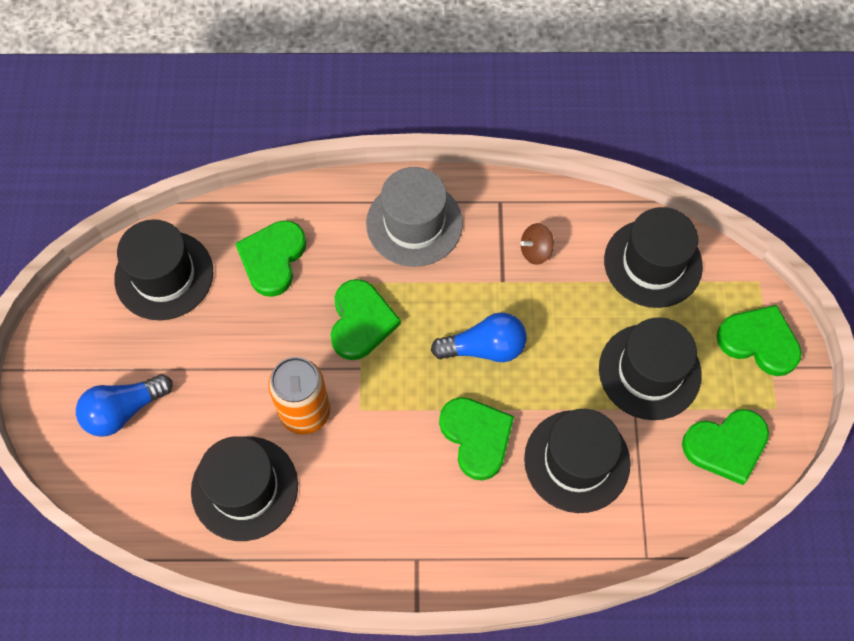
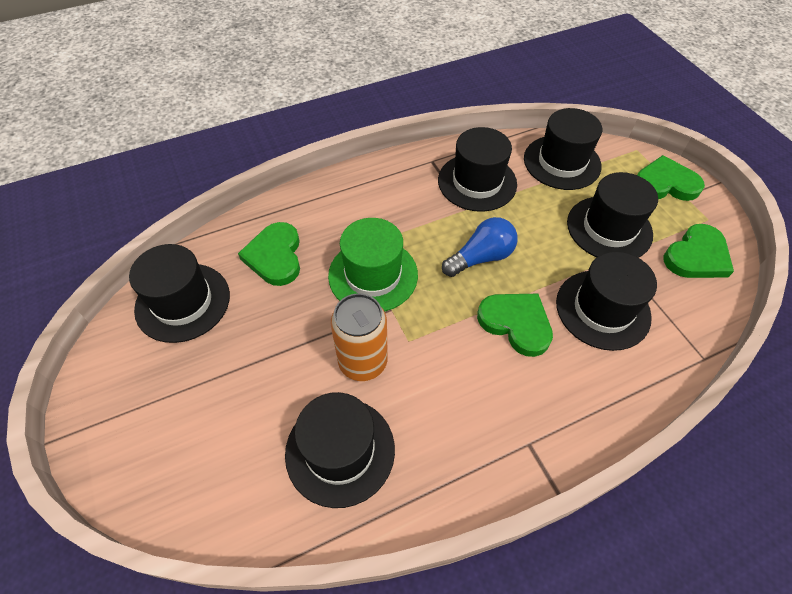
camera: 25 degrees left, 10 degrees down
(123, 410) = (189, 430): blue light bulb -> none
(361, 322) = (373, 275): green heart -> green hat
(414, 223) = (377, 195): grey hat -> none
(535, 251) = (477, 182): brown spinning top -> black hat

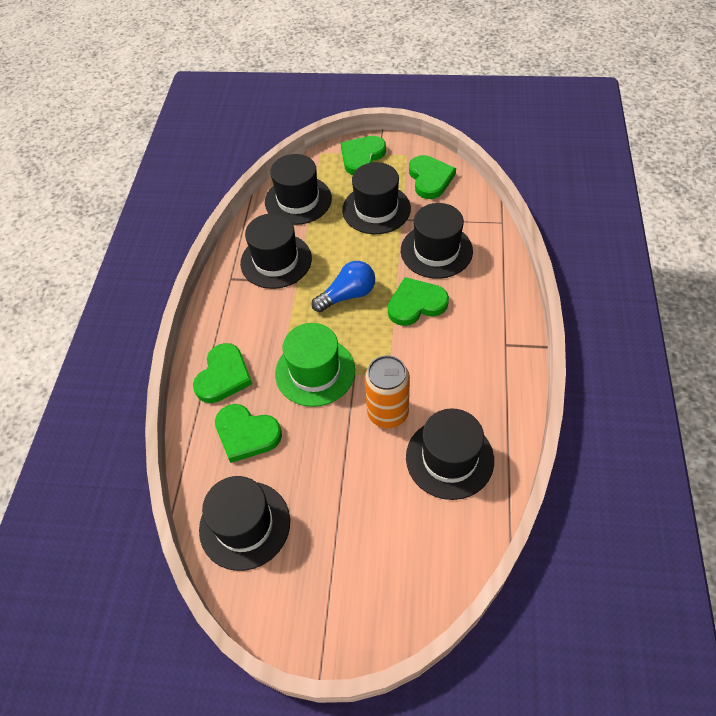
camera: 55 degrees left, 0 degrees up
(325, 209) = (223, 376): none -> green heart
(481, 257) = (348, 295): blue light bulb -> blue light bulb turned 60 degrees clockwise

